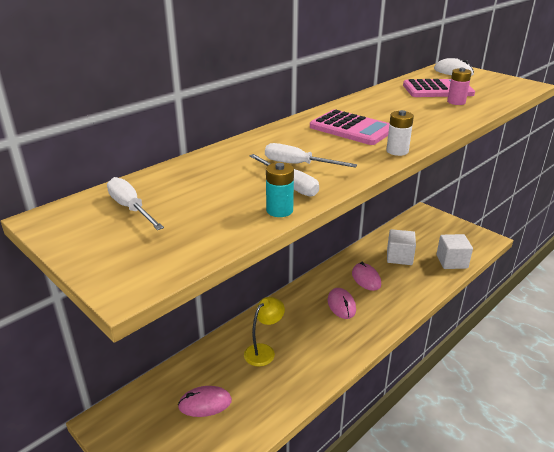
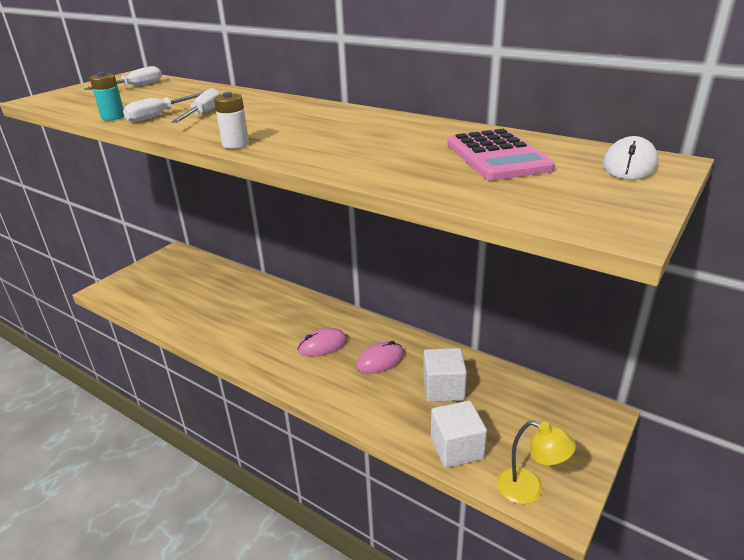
camera: 80 degrees right, 0 degrees up
(205, 403) = (185, 287): pink mouse -> none
(264, 351) = (245, 305): yellow lamp -> yellow lamp (529, 489)
(351, 129) = (302, 123): pink calculator -> none
(456, 102) = (441, 168): pink battery -> none

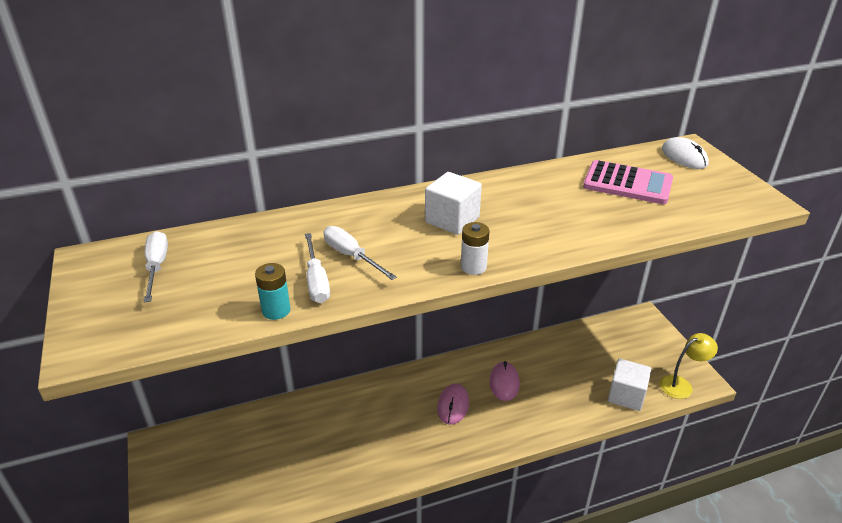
camera: 55 degrees left, 5 degrees up
(443, 388) = (564, 368): white cube -> white cube (452, 220)

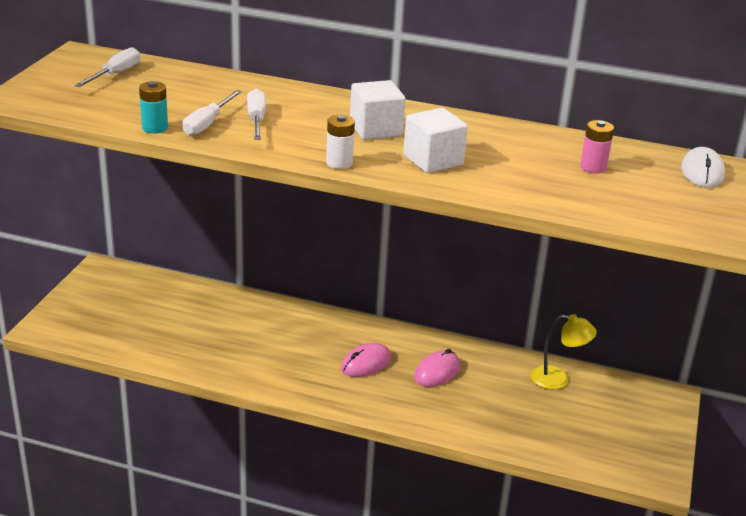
camera: 35 degrees right, 5 degrees down
(626, 395) = (552, 443): white cube -> white cube (433, 160)
(627, 183) = (593, 167): pink calculator -> pink battery
(681, 385) = (629, 467): yellow lamp -> yellow lamp (558, 379)

